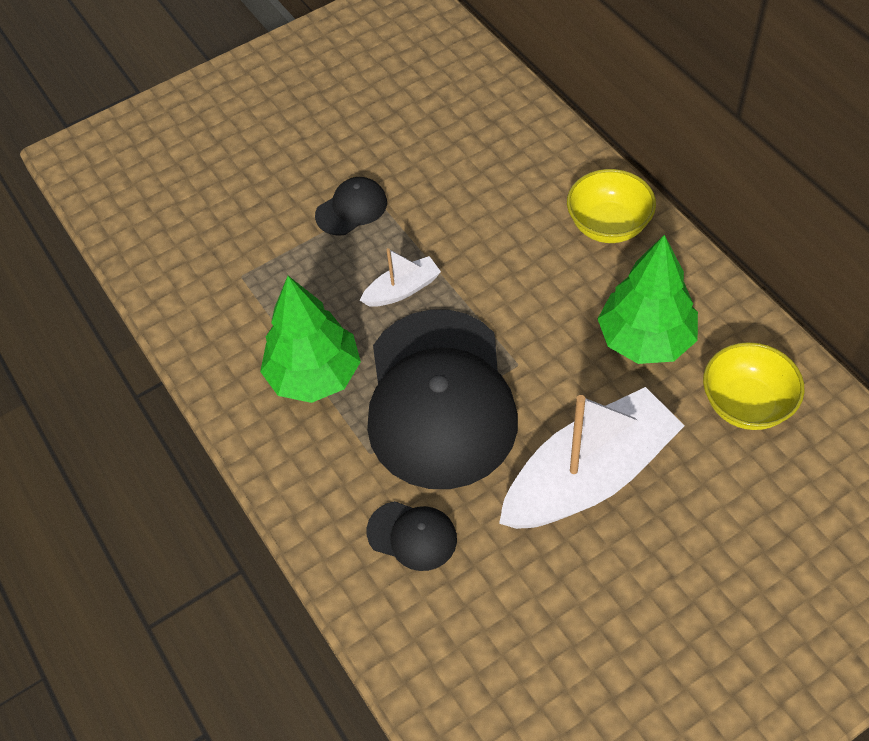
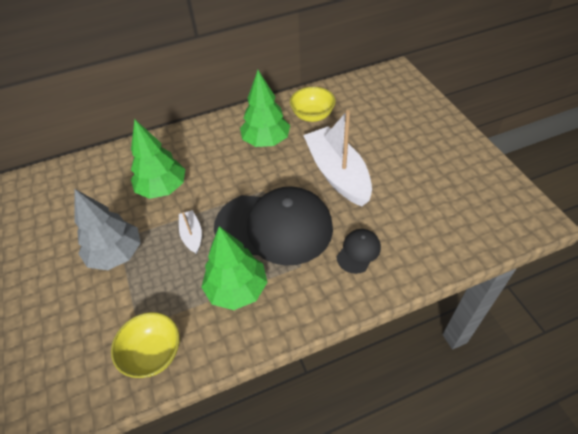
camera: 80 degrees left, 5 degrees down
(351, 209) = (116, 254): black cap -> grey tree
(489, 220) = (162, 188): none -> green tree
(608, 225) = (191, 142): yellow bowl -> yellow bowl (153, 354)

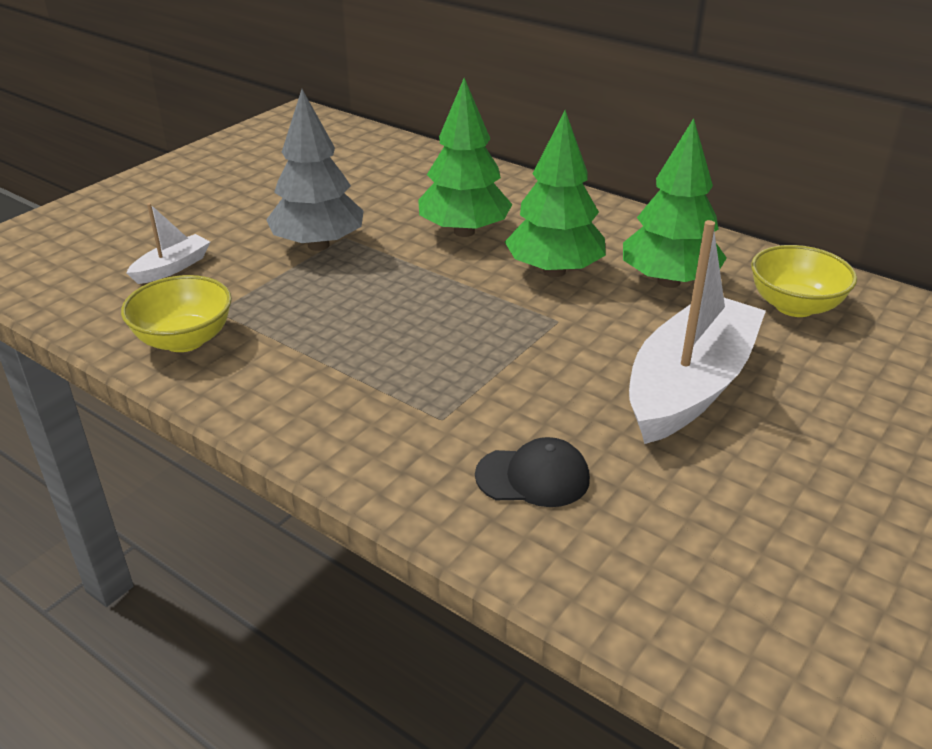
camera: 55 degrees right, 15 degrees down
(192, 235) = (404, 290): white boat -> white boat (172, 268)
(237, 289) = (342, 370): green tree -> green tree (554, 271)
(274, 227) = (493, 360): black cap -> none

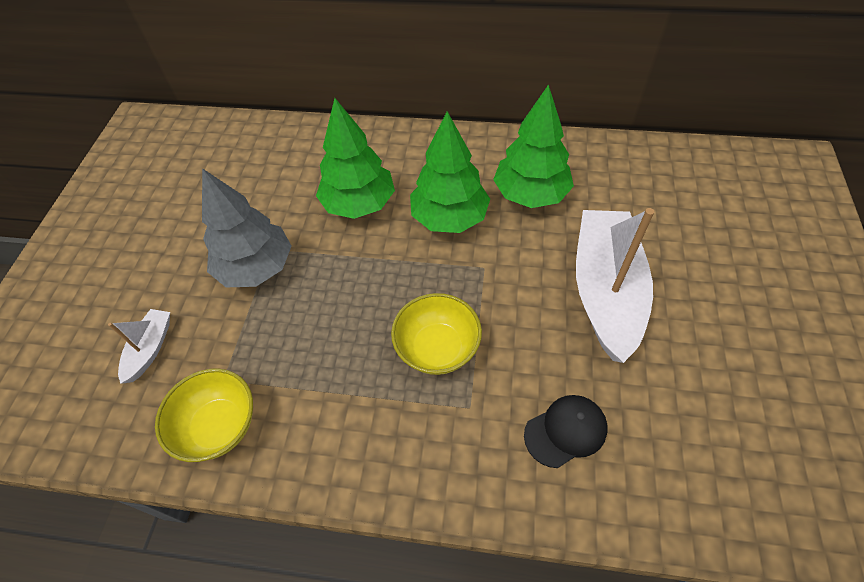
camera: 25 degrees left, 20 degrees up
(794, 306) = (620, 183): yellow bowl -> yellow bowl (437, 348)

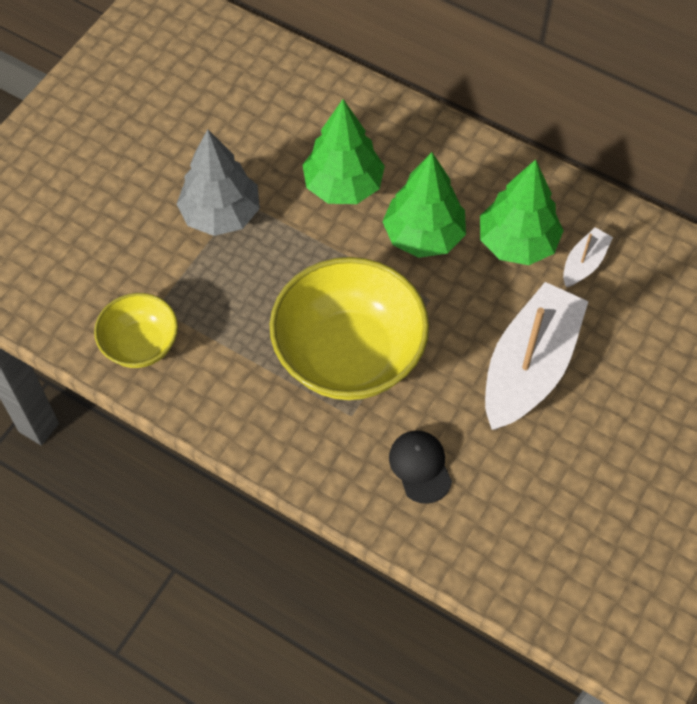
camera: 20 degrees right, 5 degrees up
(150, 349) = (104, 255): white boat -> white boat (584, 263)
(437, 348) = (349, 355): yellow bowl -> yellow bowl, size x1.86
(566, 431) = (420, 467): black cap -> black cap turned 105 degrees counterclockwise

